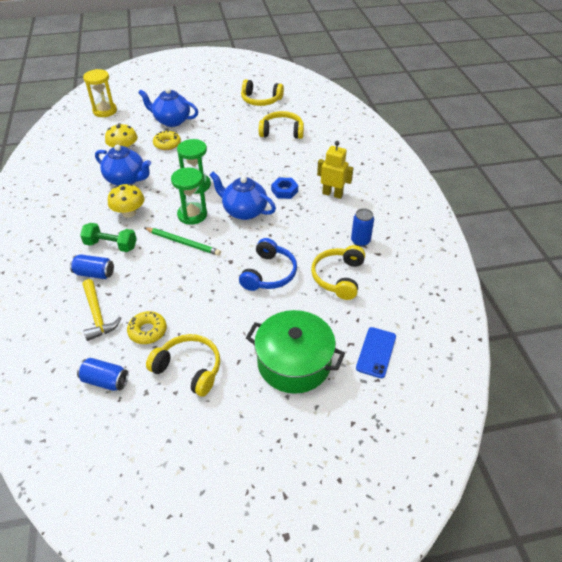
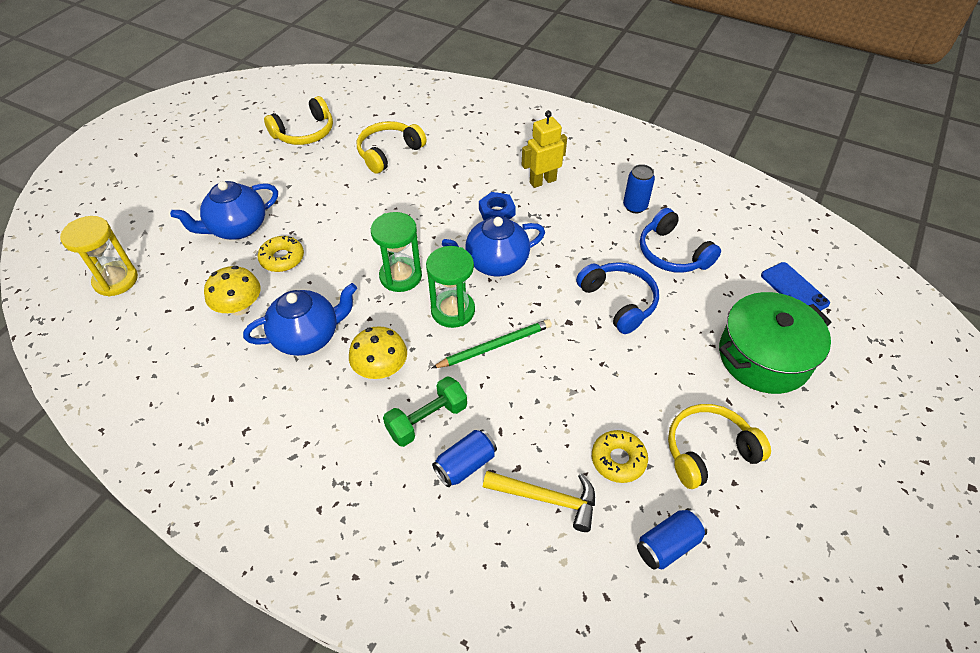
camera: 50 degrees left, 5 degrees up
(338, 277) = (672, 253): yellow headphones -> blue headphones

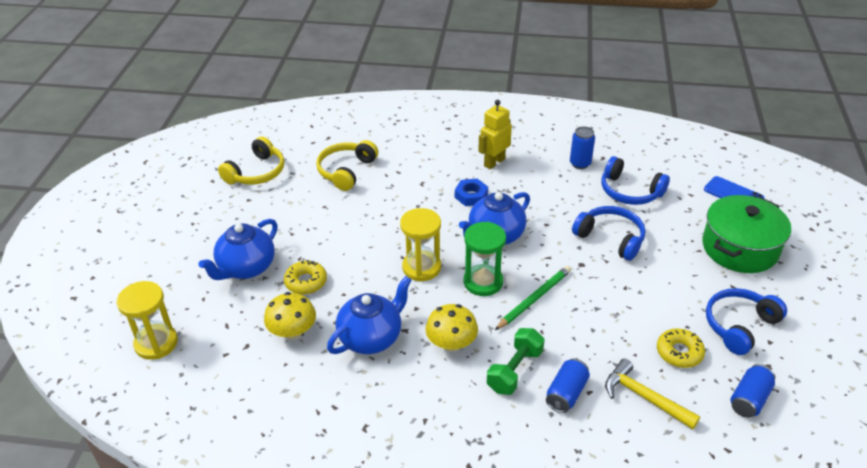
camera: 20 degrees left, 10 degrees down
(400, 276) = (421, 267): green hourglass -> yellow hourglass
(547, 499) = (644, 397): yellow hammer -> yellow hammer turned 135 degrees counterclockwise
(708, 451) = (739, 326): yellow headphones -> blue headphones

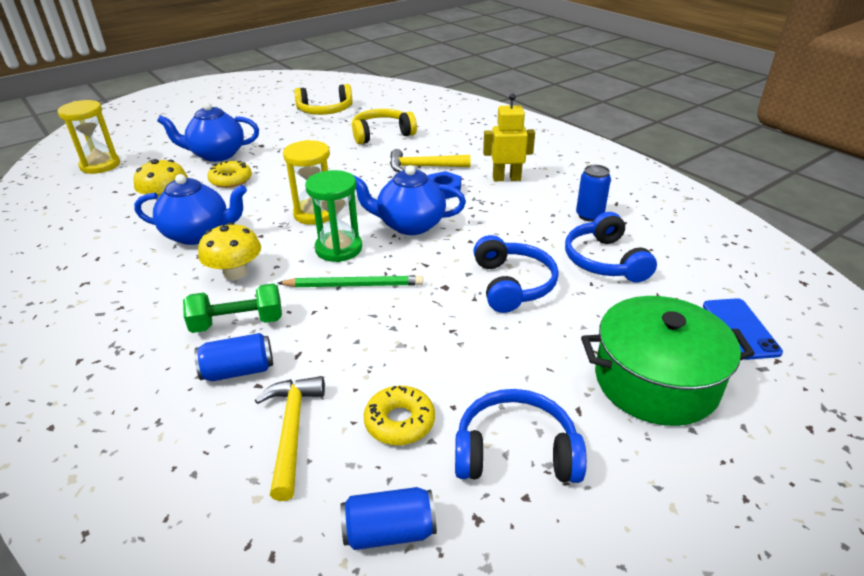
camera: 45 degrees right, 5 degrees down
(426, 184) = (423, 167): none -> yellow hammer

